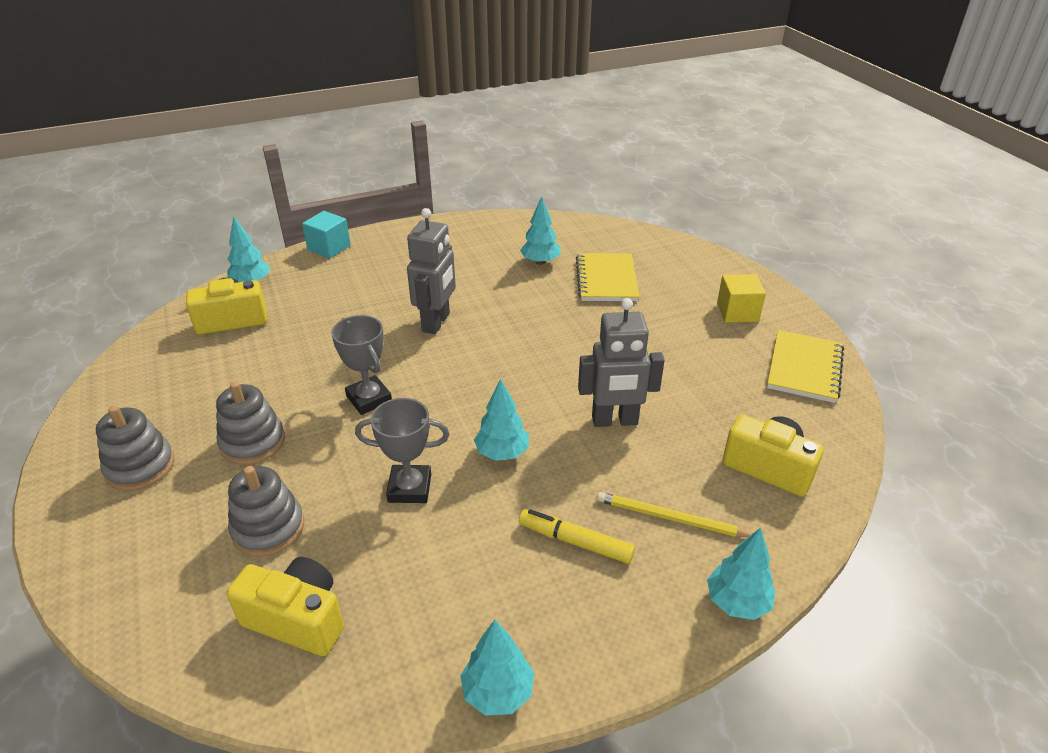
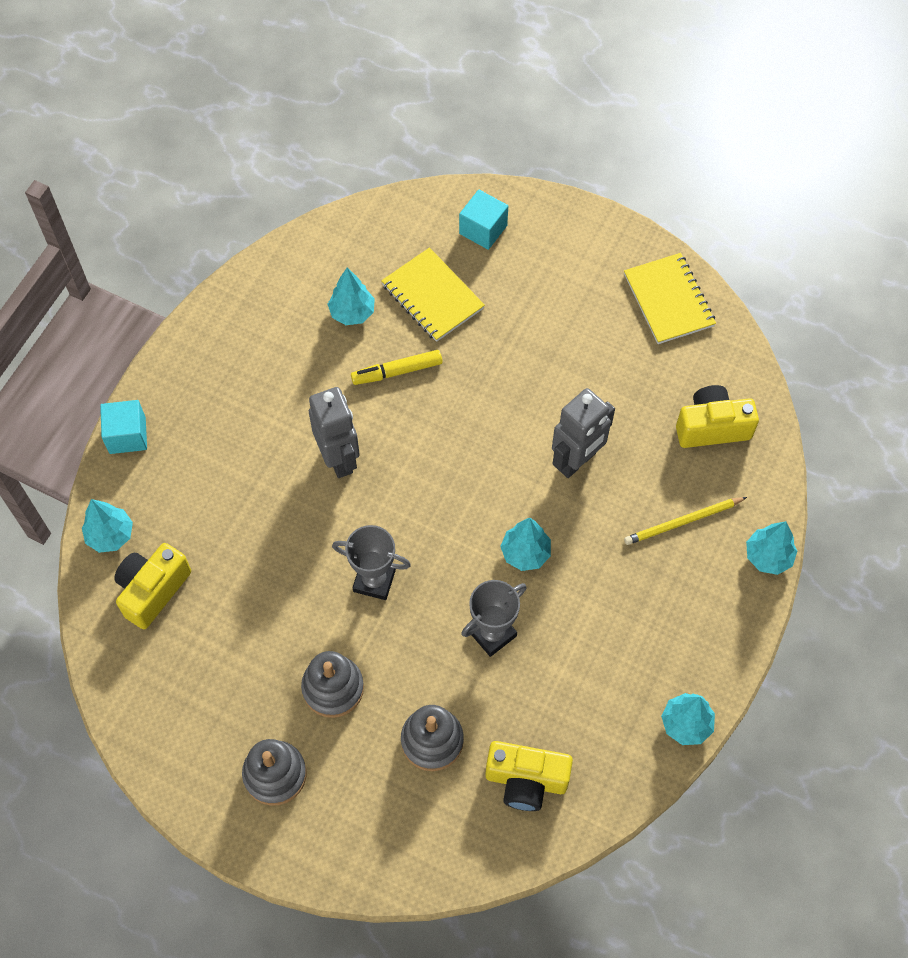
camera: 40 degrees left, 25 degrees up
(297, 619) = (526, 780): yellow camera -> yellow camera turned 150 degrees counterclockwise
(576, 542) = (641, 588): yellow marker -> yellow marker (397, 371)
(683, 266) = (483, 229): none -> turquoise cube
(737, 312) = (573, 265): yellow cube -> none

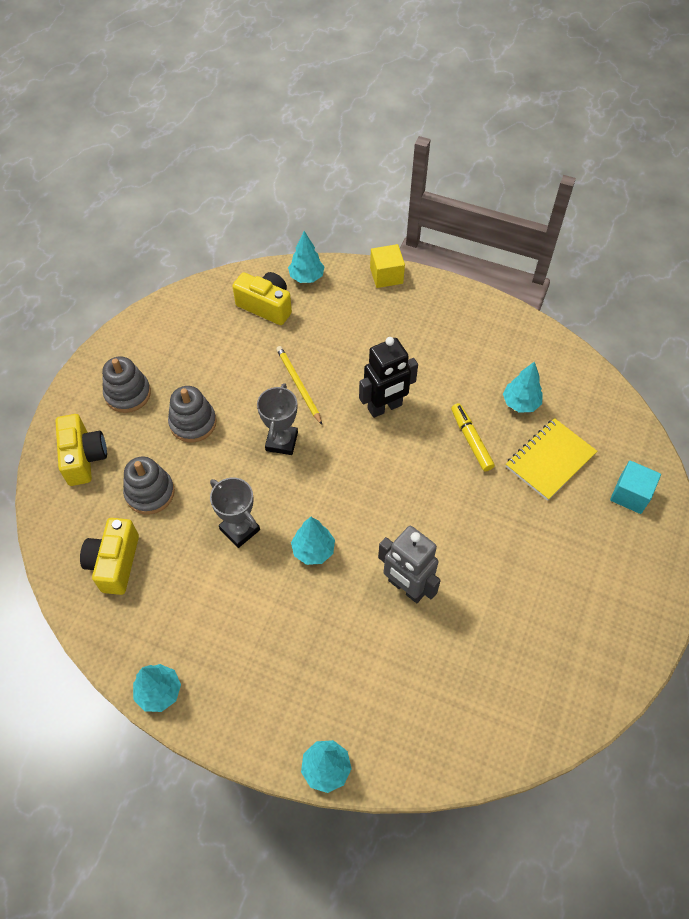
camera: 85 degrees right, 5 degrees down
(127, 435) = (386, 275): turquoise cube -> yellow cube
(339, 458) = (385, 407): grey robot -> black robot
(669, 300) = (594, 664): yellow notebook -> none
(682, 522) = (355, 684): yellow pencil -> yellow pencil (298, 385)
(712, 427) = (459, 710): yellow camera -> yellow camera (84, 458)

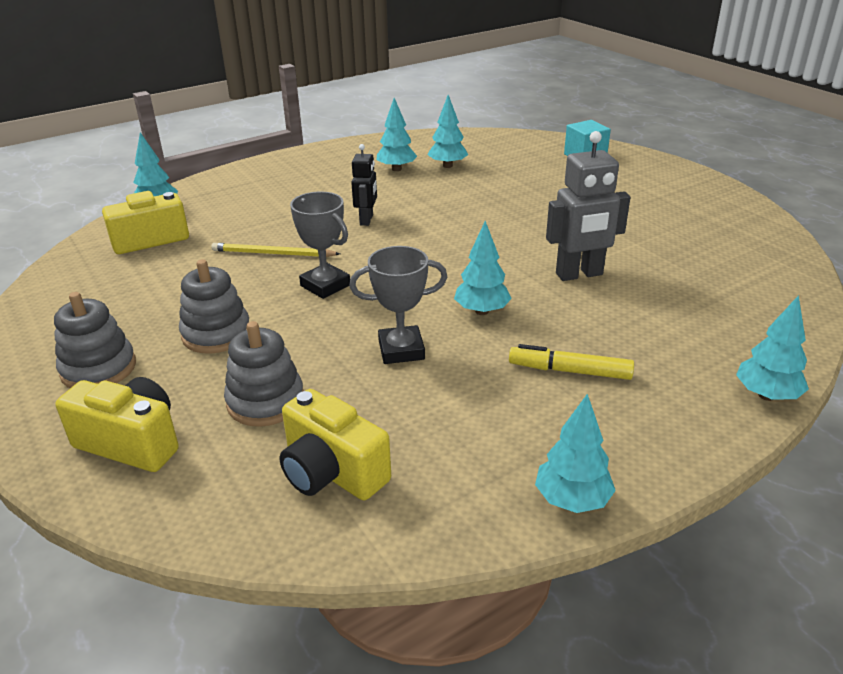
camera: 55 degrees left, 25 degrees down
(385, 407) = (366, 220): black robot -> black robot, size x0.61
(386, 275) = (228, 174): yellow cube -> none
(471, 440) = (457, 195): yellow marker -> yellow marker (570, 371)
(484, 372) = (396, 169): none -> turquoise tree
(550, 460) = (517, 172): yellow notebook -> none

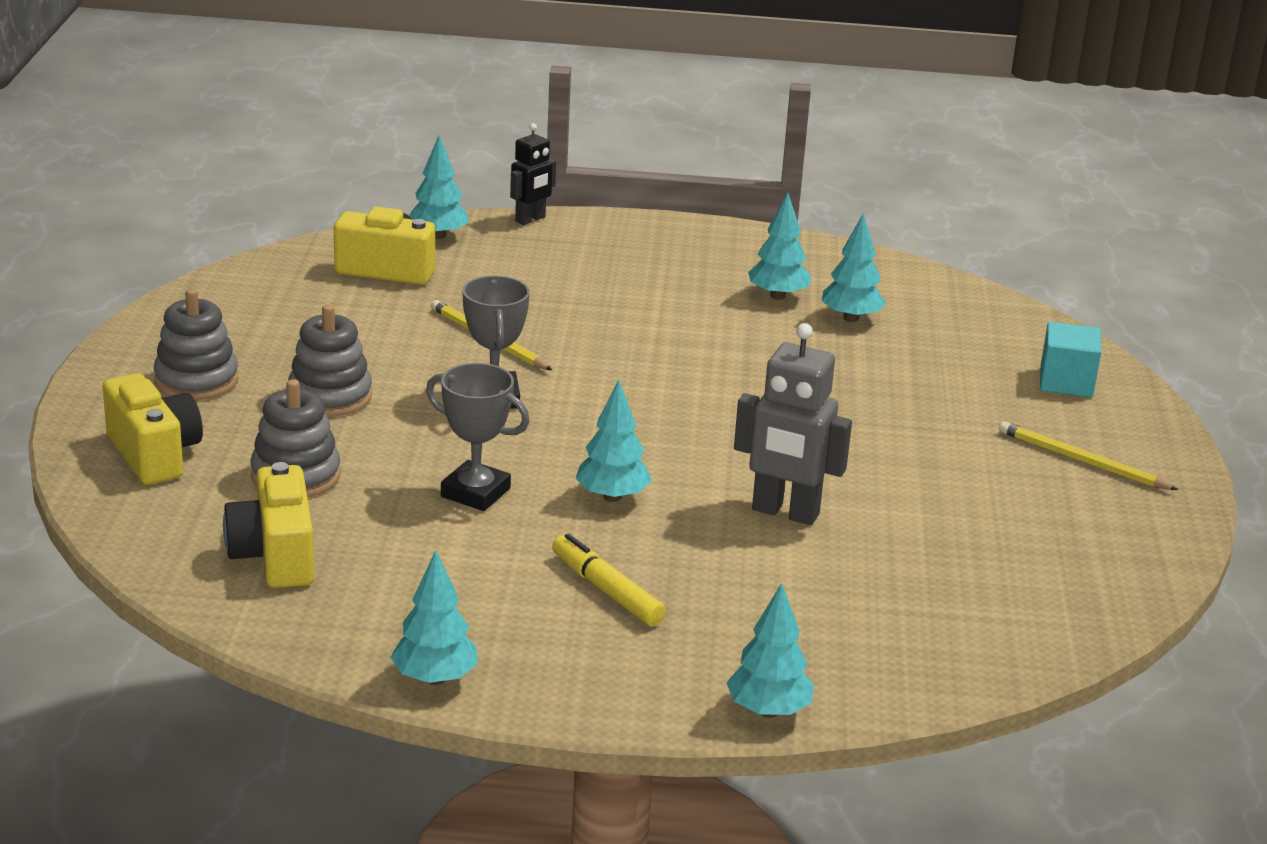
camera: 35 degrees right, 5 degrees down
(366, 220) = (643, 345): black robot -> black robot (530, 219)
(652, 187) = (1082, 461): none -> yellow pencil

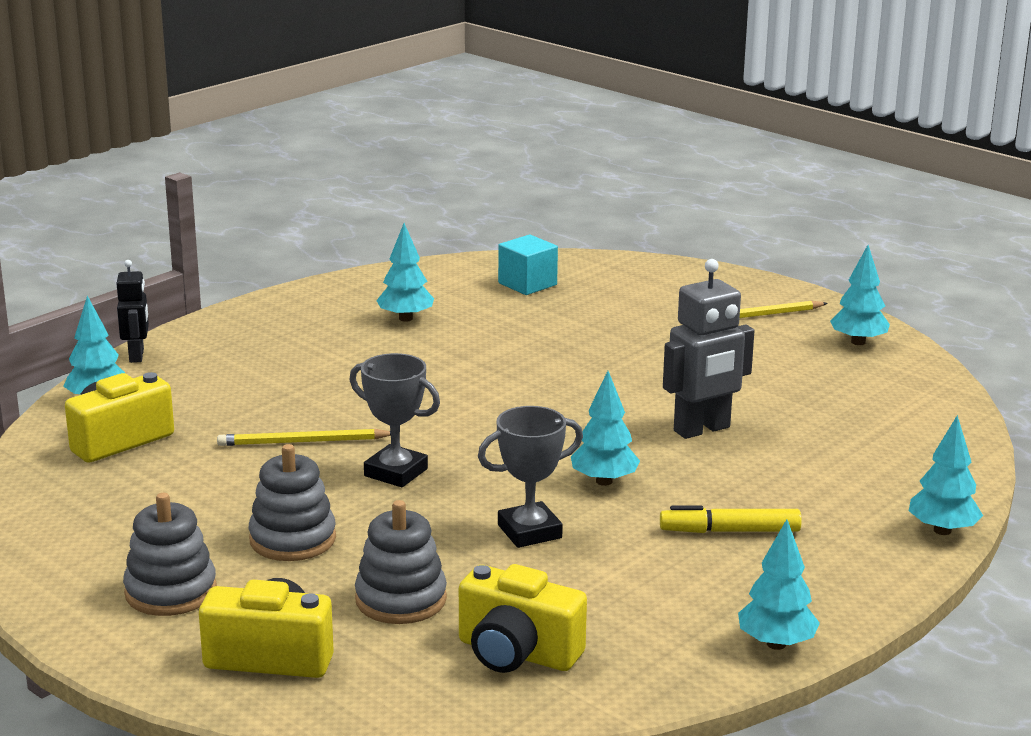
camera: 50 degrees left, 5 degrees down
(851, 318) = (474, 308): turquoise tree -> turquoise tree (858, 342)
(1066, 382) = (653, 282): turquoise cube -> turquoise cube (527, 284)

